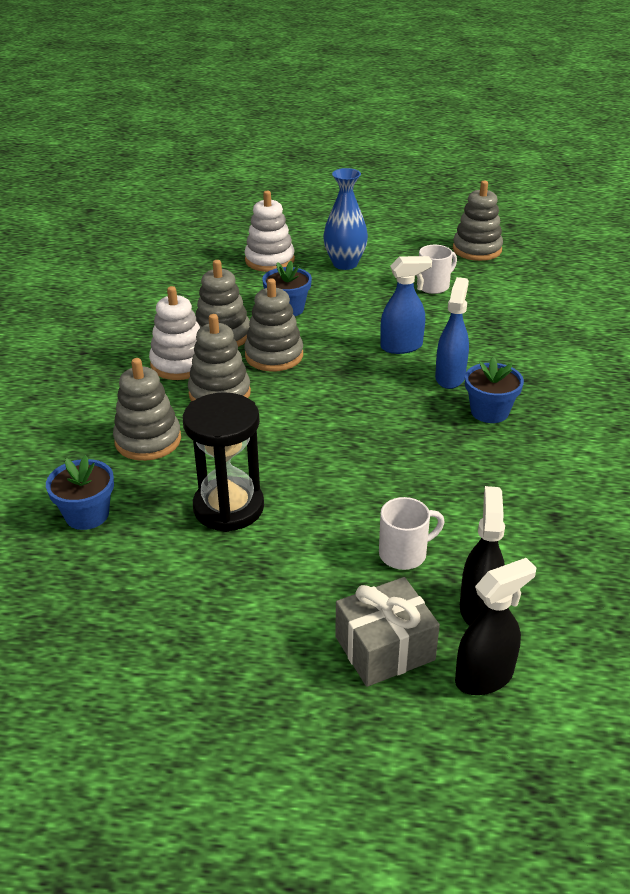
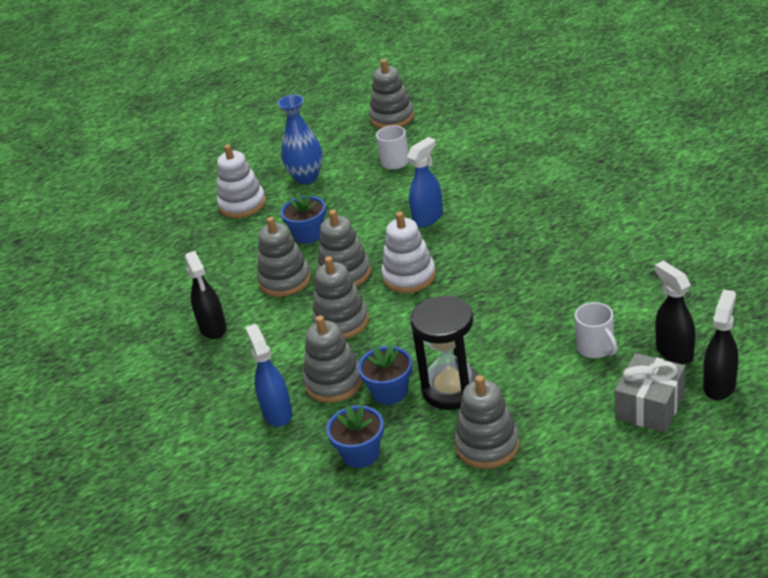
camera: 30 degrees left, 0 degrees up
(123, 343) = (213, 328): none -> black spray bottle
(180, 364) = (281, 318): white stacking toy -> white stacking toy (409, 276)
(191, 580) = (487, 445): none -> grey stacking toy
(404, 554) = (596, 348): white mug -> white mug turned 120 degrees clockwise
(450, 377) = (487, 221): blue spray bottle -> blue spray bottle (277, 413)
(489, 412) = (540, 230): blue flower pot -> blue flower pot (390, 392)

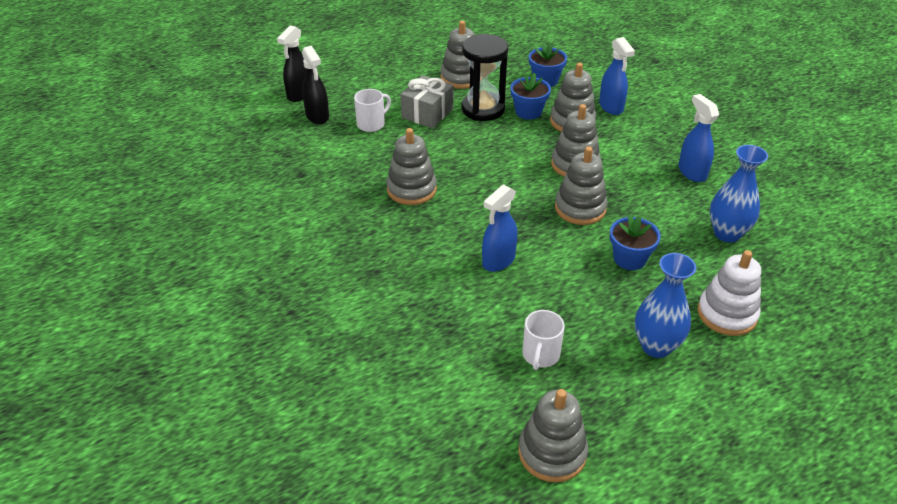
camera: 175 degrees right, 5 degrees up
(209, 267) = (727, 233): none -> blue vase
(213, 328) = (692, 172): black spray bottle -> blue spray bottle
(285, 280) = (639, 209): grey stacking toy -> grey stacking toy (411, 189)
(409, 276) = (517, 198): white stacking toy -> none
(596, 348) = (372, 124): white mug -> white mug turned 75 degrees clockwise
(650, 406) = (350, 87): grey gift -> grey gift (427, 113)

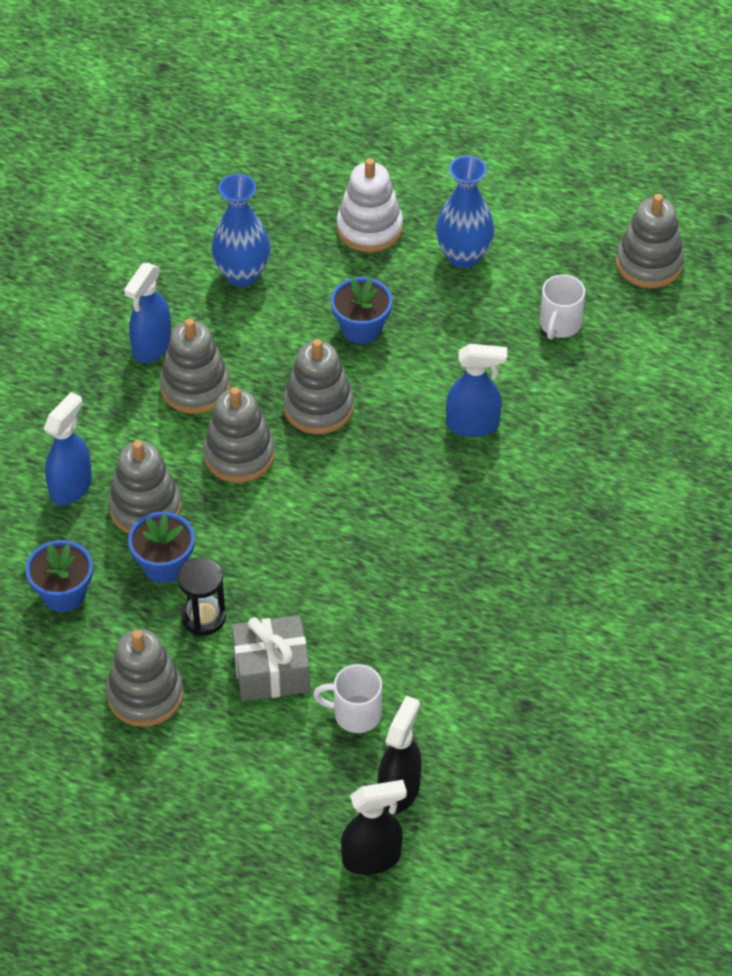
camera: 130 degrees left, 10 degrees up
(411, 189) = (439, 575): grey stacking toy -> grey stacking toy (195, 387)
(483, 109) = (203, 617): black hourglass -> black hourglass, size x0.61
(540, 355) = (559, 324): white mug -> white mug turned 135 degrees clockwise

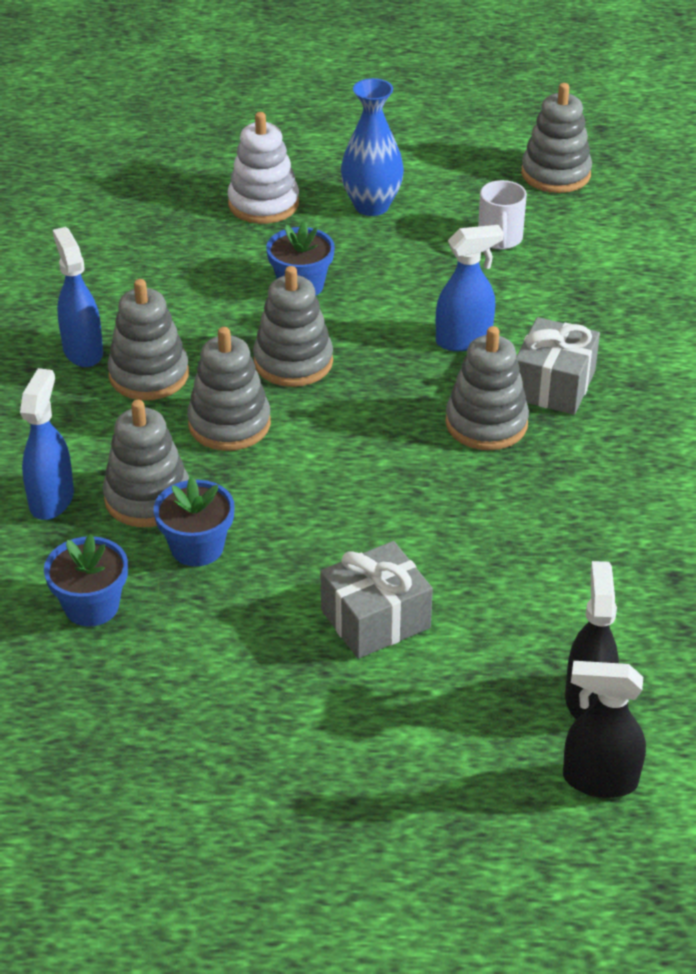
camera: 20 degrees left, 10 degrees down
(145, 694) = (240, 683): grey stacking toy -> grey stacking toy (486, 423)
(152, 347) = (83, 351): blue spray bottle -> blue spray bottle turned 150 degrees clockwise
(203, 617) = (269, 586): black hourglass -> none
(242, 274) = (150, 268): blue vase -> none
(355, 714) = (494, 635): white mug -> none
(372, 858) = (599, 780): black spray bottle -> black spray bottle turned 135 degrees counterclockwise
(525, 493) = (553, 385): none -> grey gift

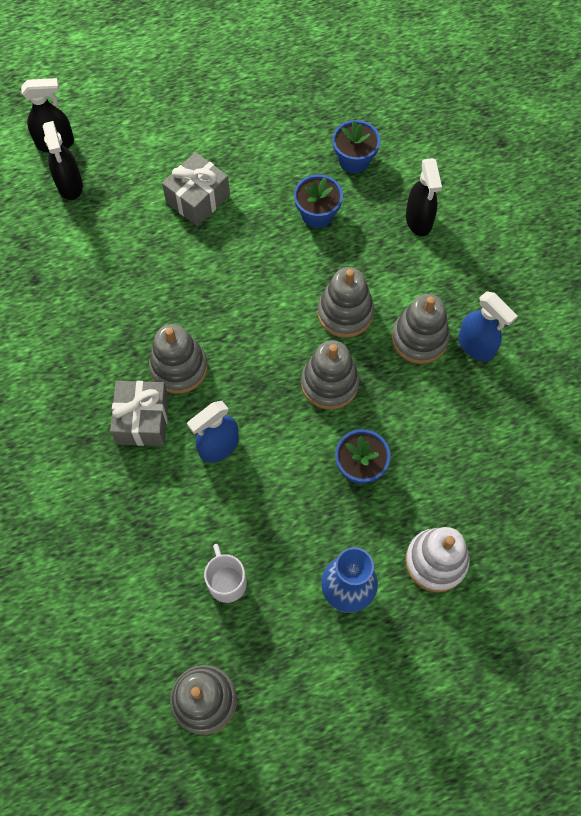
camera: 160 degrees right, 25 degrees up
(52, 499) = (419, 221): blue spray bottle -> black spray bottle
(147, 498) = (364, 239): grey stacking toy -> none

